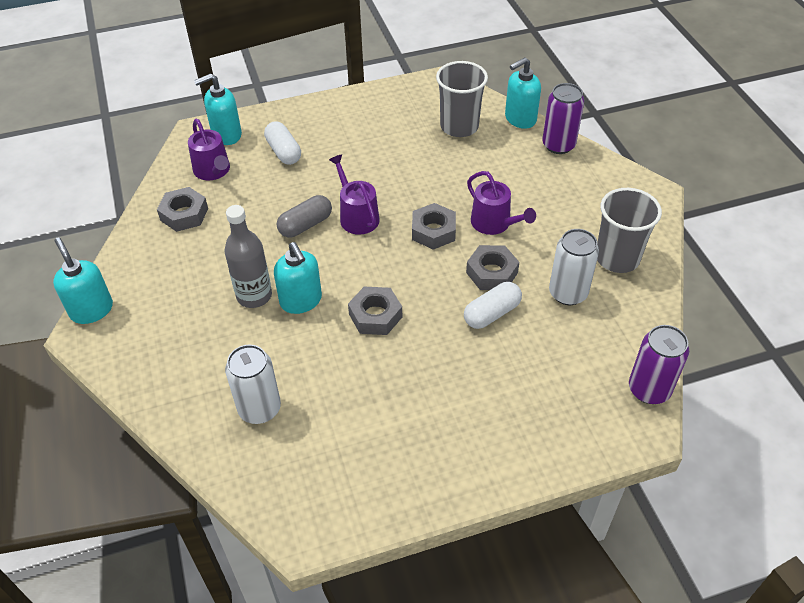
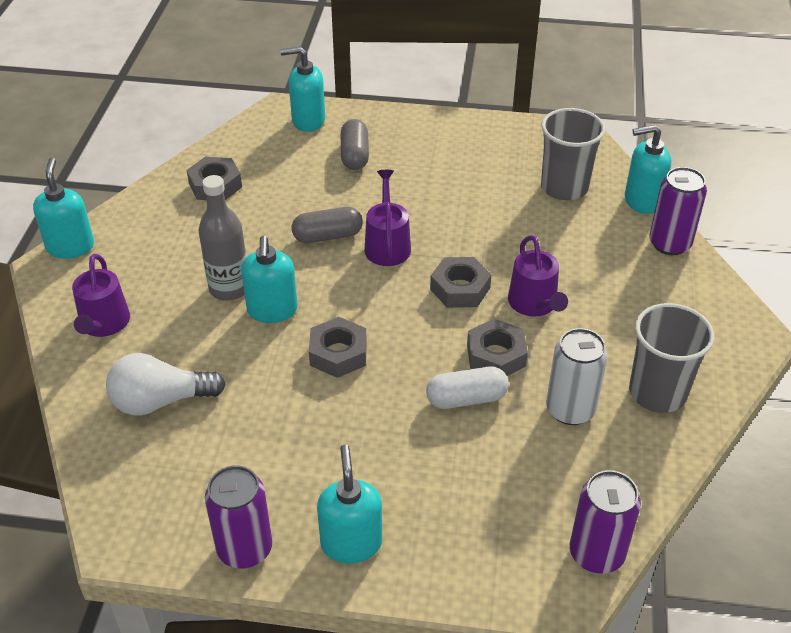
camera: 25 degrees right, 5 degrees down
(213, 171) = (271, 152): purple watering can -> purple watering can (104, 324)
(259, 409) = (160, 401): white can -> white light bulb
(284, 152) = (355, 155): white capsule -> grey capsule
(404, 495) = (245, 548): none -> purple can
(480, 456) = (351, 543): none -> turquoise soap dispenser

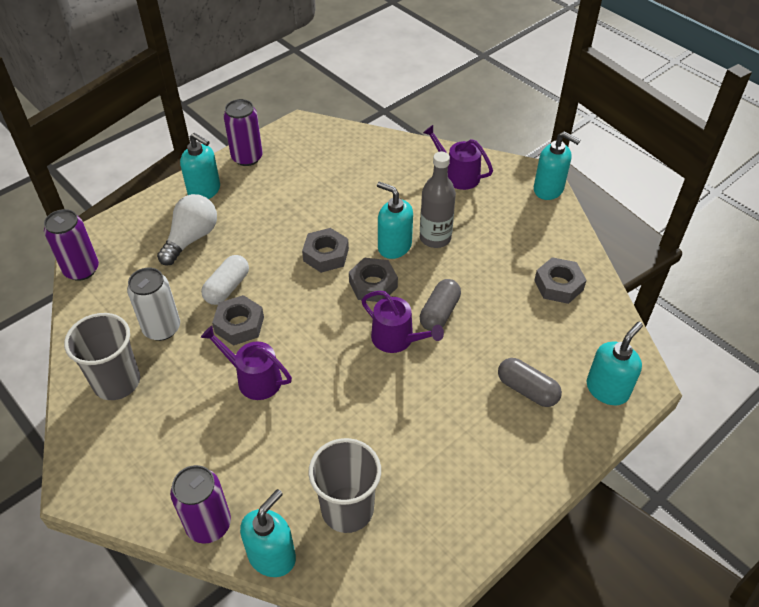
camera: 130 degrees right, 5 degrees up
(160, 401) = (372, 171): white light bulb -> white light bulb (191, 238)
(460, 288) = (313, 349): grey nut -> grey nut (373, 285)

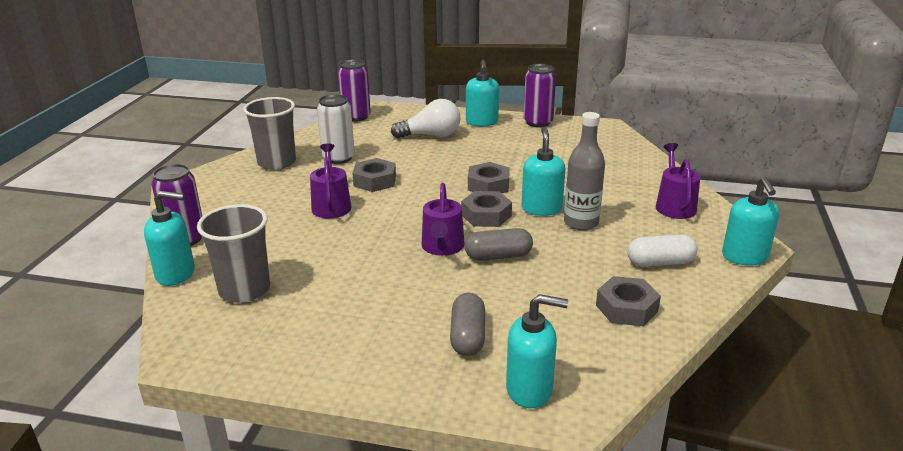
camera: 55 degrees right, 20 degrees down
(227, 288) = (403, 164): white capsule -> white capsule (660, 262)

